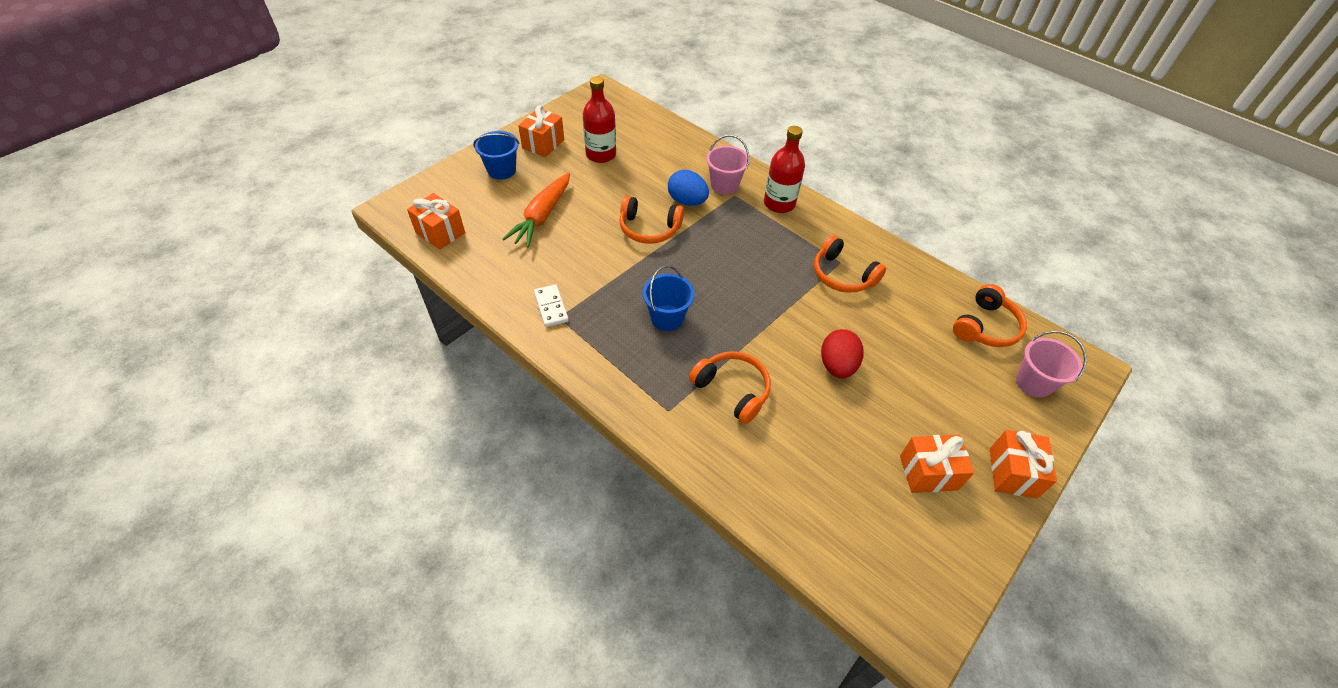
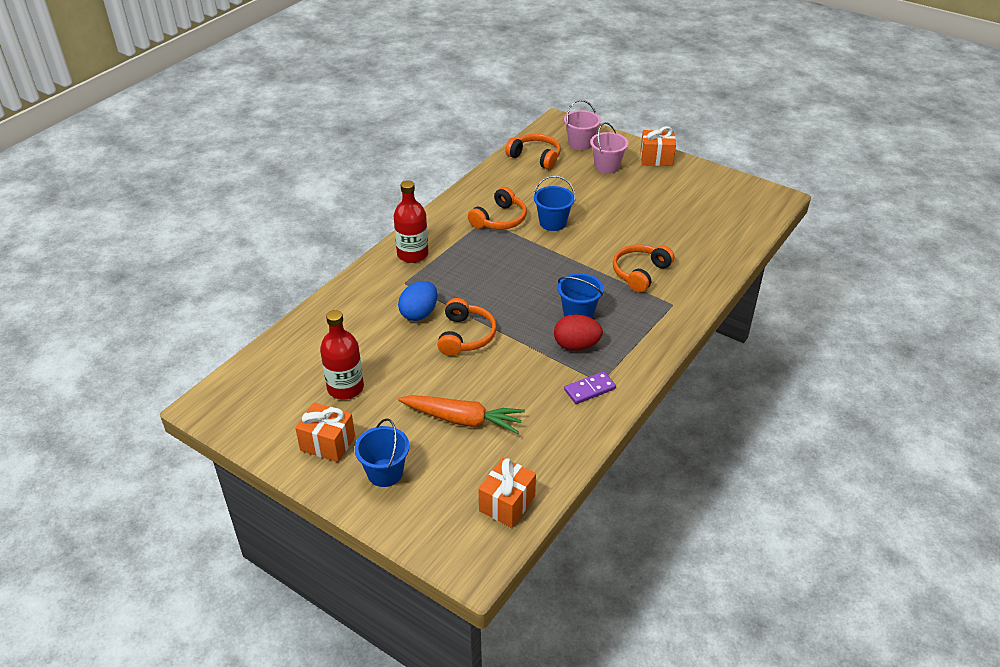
camera: 95 degrees left, 10 degrees down
(551, 307) = (590, 389): white domino -> purple domino
(724, 185) = (389, 290): pink bucket -> pink bucket (607, 166)
(837, 322) = (553, 223): none -> blue bucket
(837, 366) = (597, 223): red egg -> red egg (576, 345)
(928, 472) = (671, 189): orange gift -> none

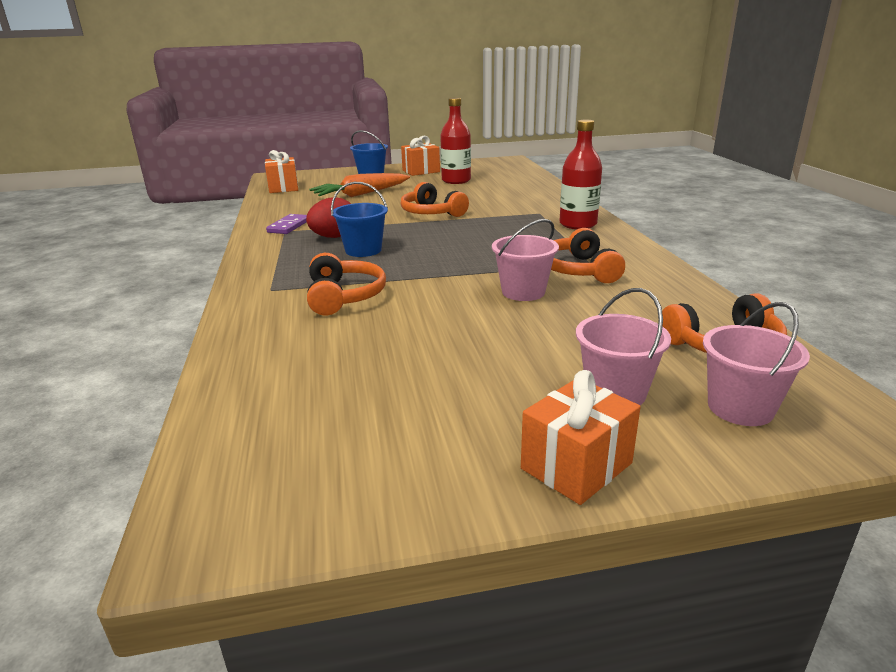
camera: 135 degrees right, 15 degrees down
(419, 313) = (488, 208): blue egg -> none
(553, 223) = (523, 292): blue bucket -> pink bucket

